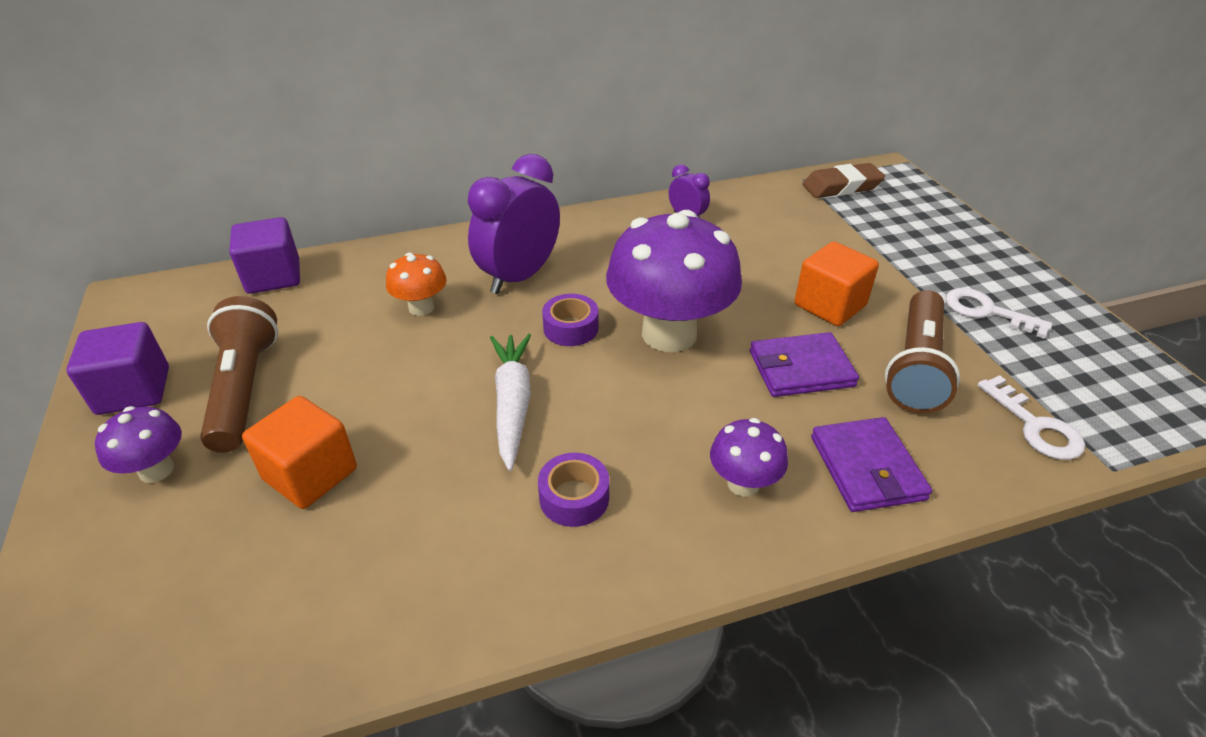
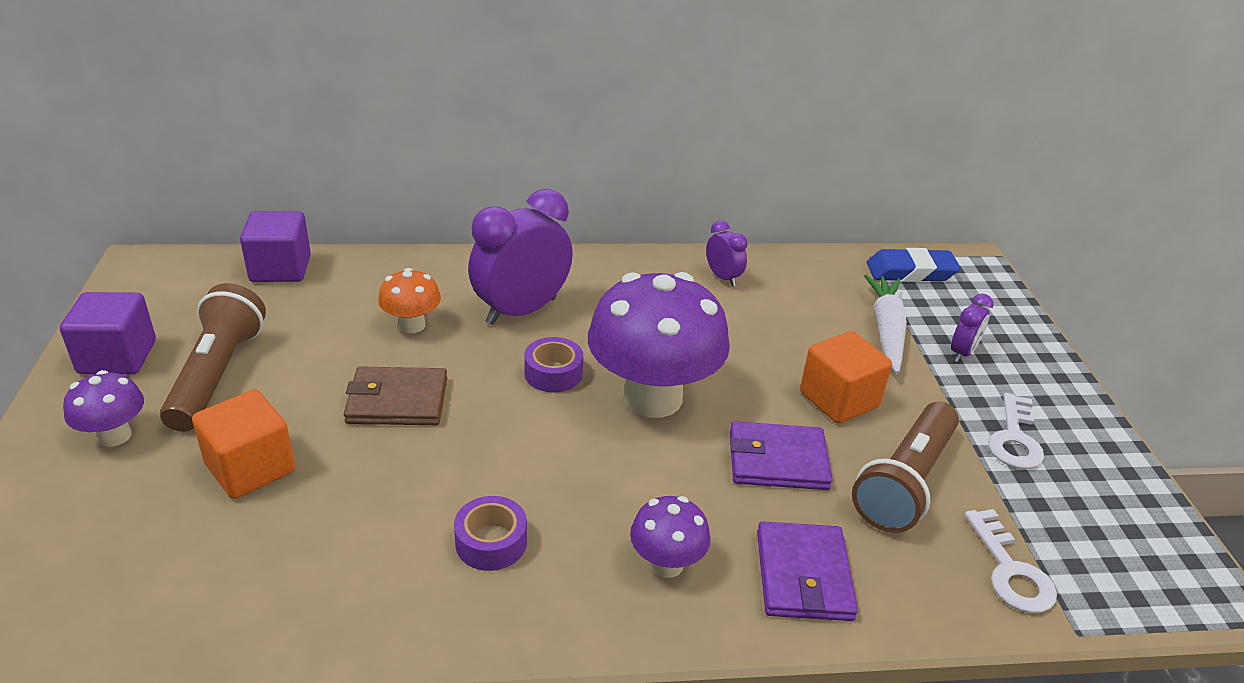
camera: 10 degrees right, 5 degrees down
(433, 381) = (397, 401): none -> brown wallet
(512, 404) = (465, 439): white carrot -> white carrot (886, 330)
(841, 187) = (910, 272): brown eraser -> blue eraser
(913, 247) = (962, 353): none -> purple clock
(987, 311) = (1014, 438): white key -> white key turned 120 degrees counterclockwise

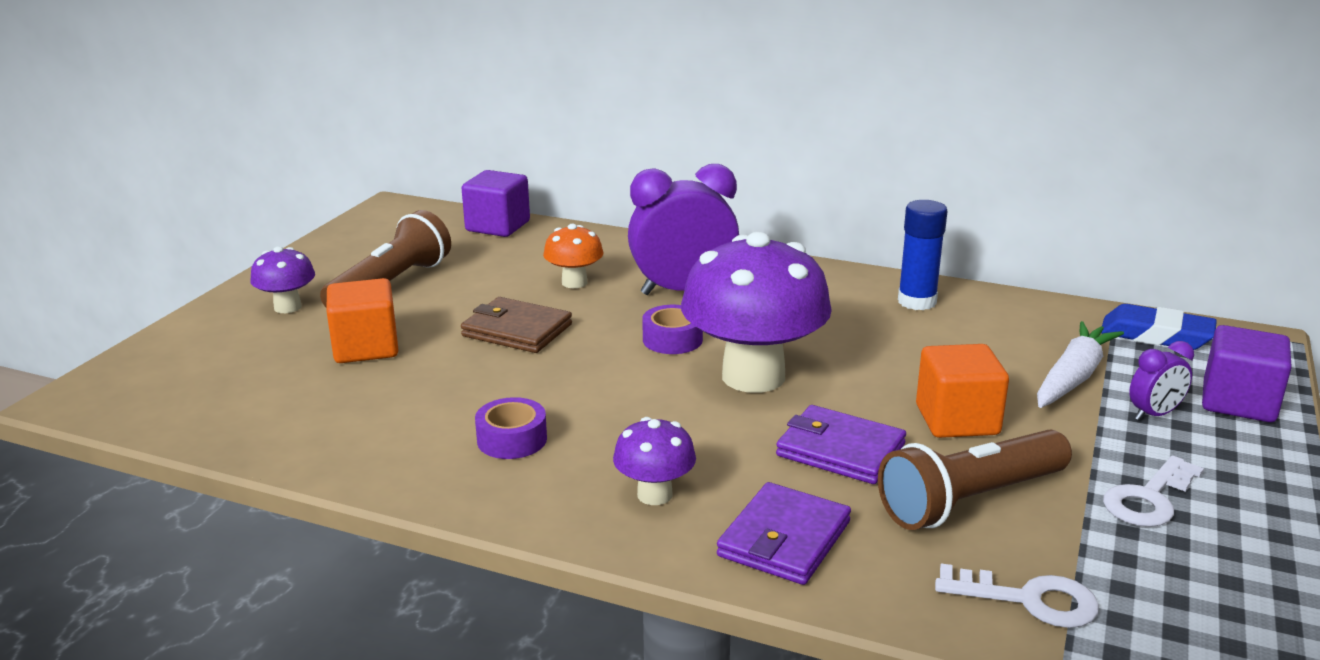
camera: 30 degrees right, 10 degrees down
(117, 357) = (328, 260): purple cube -> purple cube (1238, 402)
(723, 277) = (917, 301): purple clock -> blue glue stick
(1010, 570) = (1028, 600): white key -> white key turned 90 degrees counterclockwise

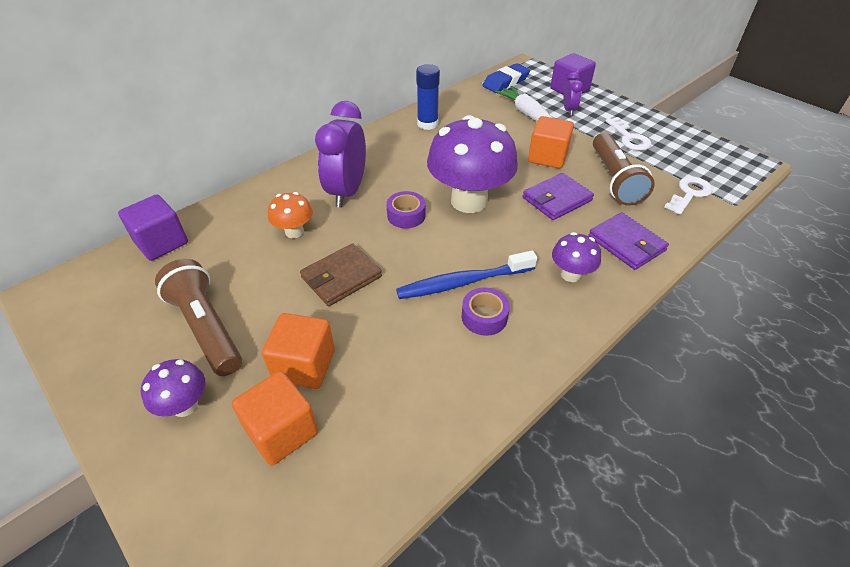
camera: 65 degrees left, 20 degrees up
(275, 361) = (282, 431): none -> orange cube
(568, 410) = (463, 282): none -> blue toothbrush

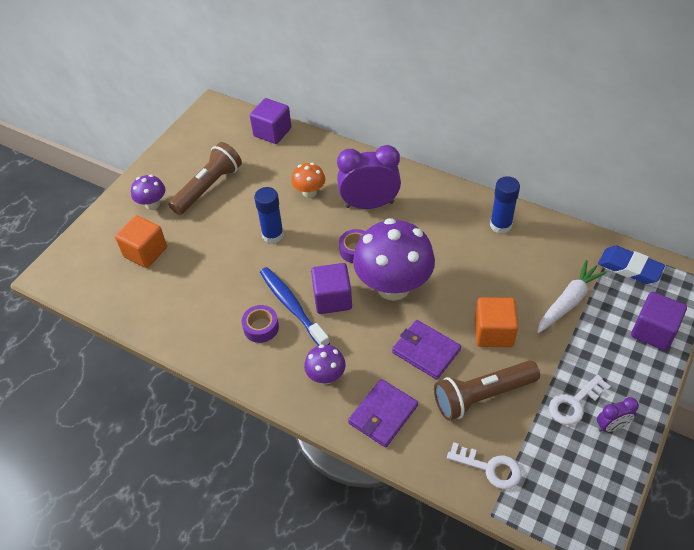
camera: 75 degrees right, 5 degrees up
(304, 365) = (192, 244): orange cube -> none
(341, 277) = (273, 235): brown wallet -> blue glue stick
(466, 247) = (332, 299): none -> purple cube
(568, 110) = (602, 337): purple clock -> purple clock (611, 426)

